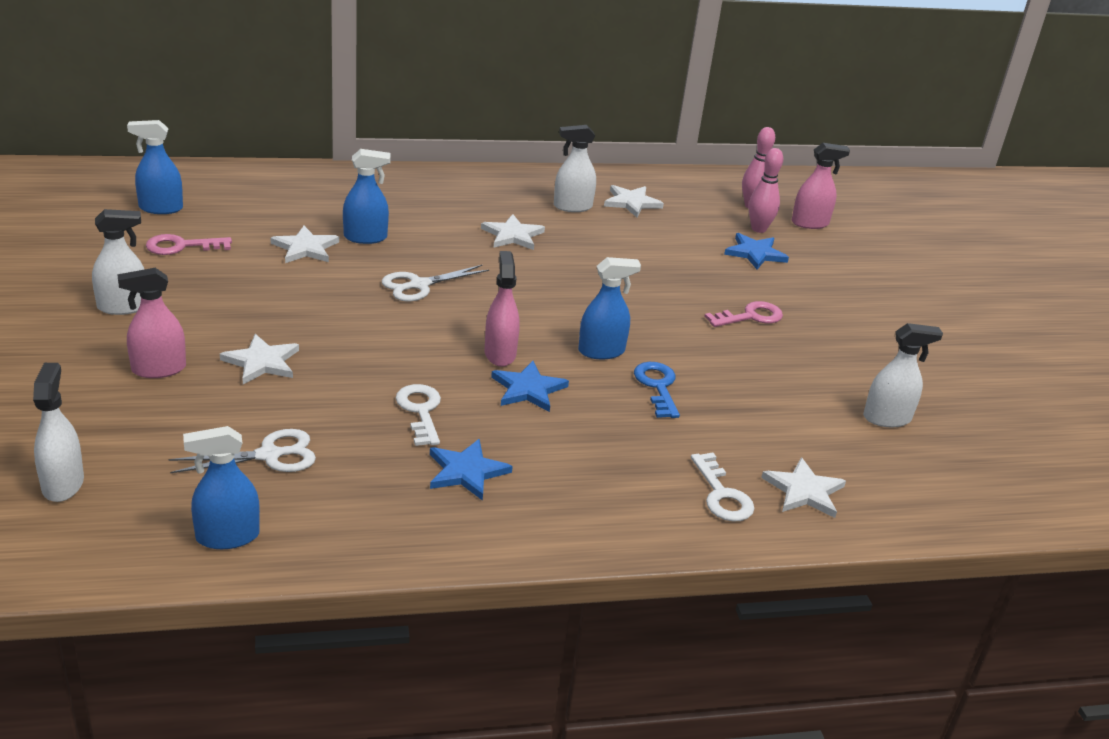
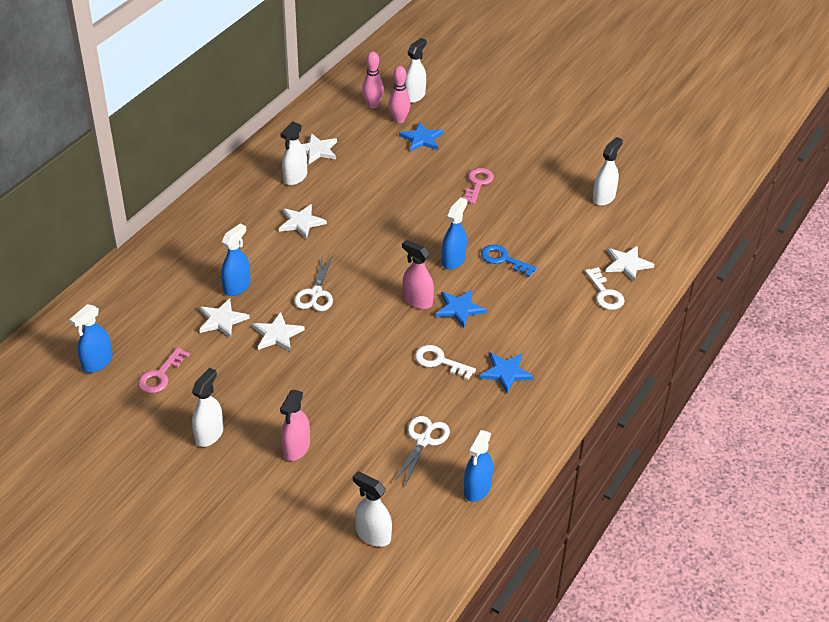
camera: 45 degrees left, 10 degrees up
(262, 362) = (331, 401): white star -> white star (277, 334)
(722, 495) = (605, 293): white key -> white key turned 45 degrees clockwise
(810, 223) = (414, 96): pink spray bottle -> white spray bottle

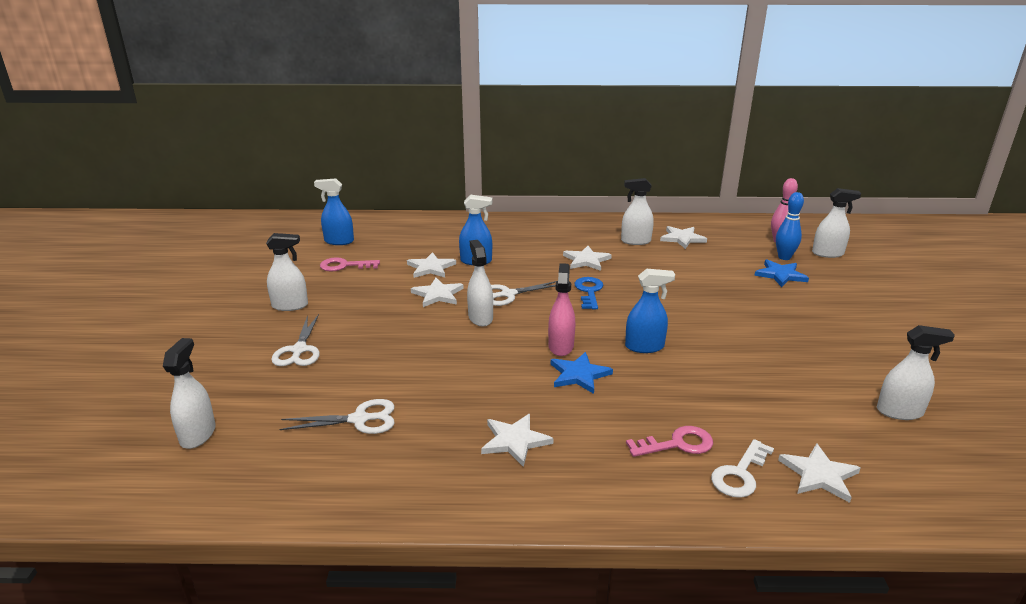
camera: 60 degrees right, 15 degrees down
(296, 448) = (299, 350): pink spray bottle -> white scissors
(339, 325) = (480, 318): none -> white spray bottle
(399, 120) = (784, 257): pink bowling pin -> blue bowling pin
(439, 361) = (488, 389): white key -> none
(477, 489) = (306, 486): blue spray bottle -> none
(478, 183) = (774, 323): pink key -> pink key (677, 444)
(503, 259) = (689, 376): blue key -> blue key (589, 291)
(506, 372) = (515, 441): blue star -> white star

